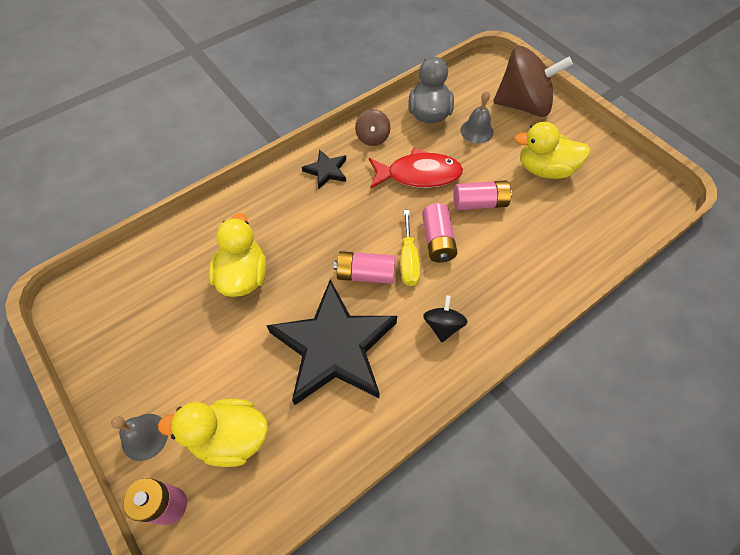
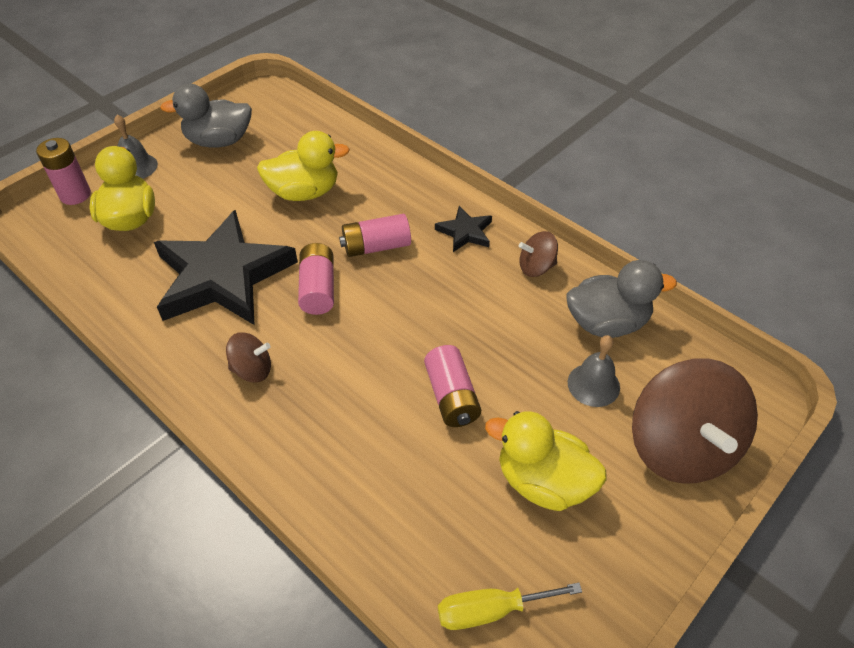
camera: 80 degrees right, 10 degrees down
(134, 350) = (219, 141): none -> grey duck
(408, 260) = (343, 327): yellow screwdriver -> yellow screwdriver (490, 610)
(419, 175) = (485, 323): red fish -> none
(437, 240) = (378, 353): pink battery -> pink battery (376, 246)
(442, 326) = (252, 370): black spinning top -> brown spinning top
(544, 169) = (543, 482): yellow duck -> yellow duck turned 60 degrees counterclockwise

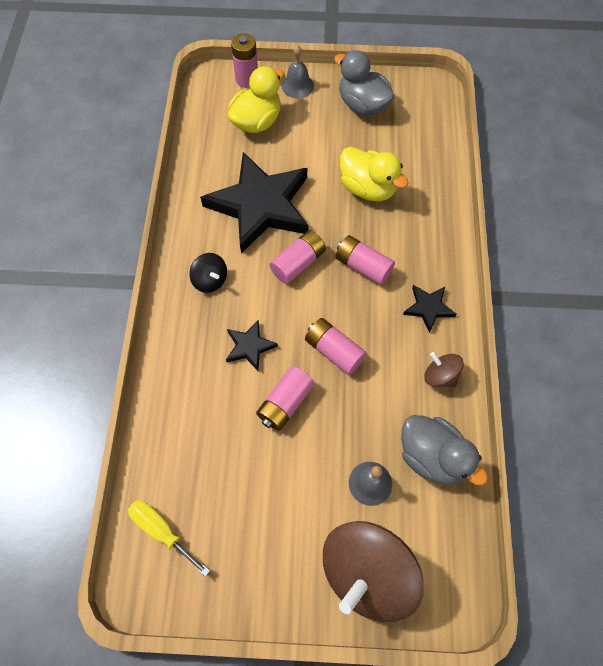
camera: 50 degrees right, 15 degrees up
(252, 370) = (210, 280): brown spinning top -> black spinning top
(361, 386) = (249, 346): none -> black star
(437, 323) = (334, 351): none -> pink battery
(543, 482) = (268, 502): yellow duck -> none

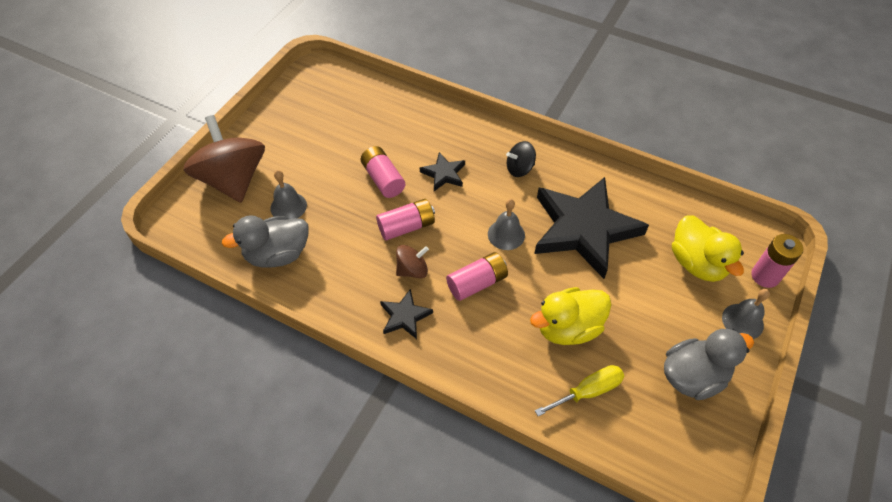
camera: 115 degrees right, 10 degrees down
(162, 531) = (340, 88): yellow screwdriver -> yellow screwdriver (588, 391)
(298, 263) = (506, 234): pink battery -> grey bell
(440, 376) = (337, 293): brown spinning top -> brown spinning top (412, 270)

